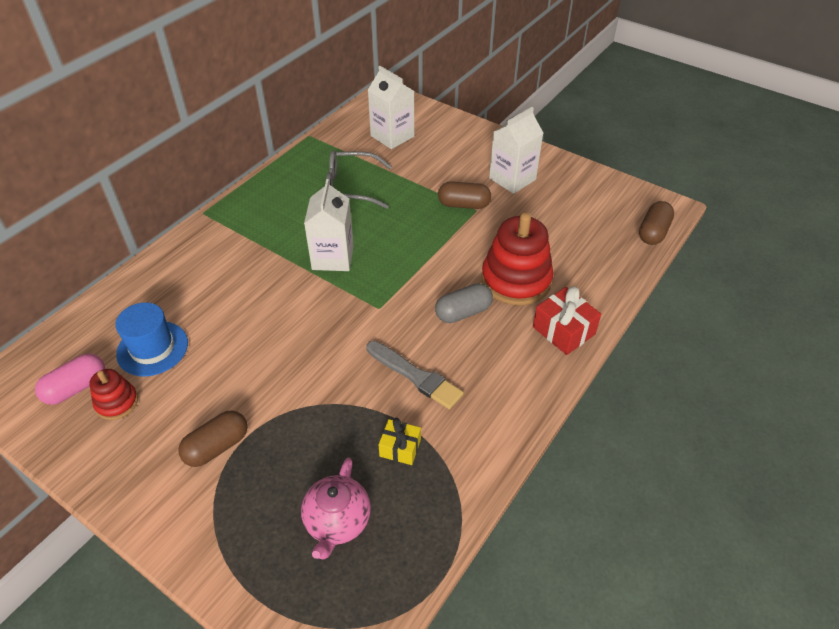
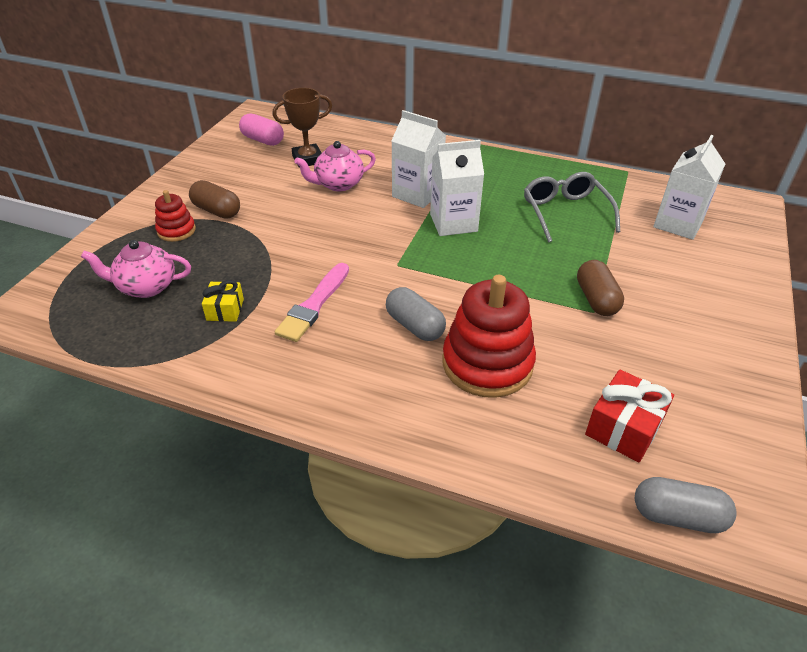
camera: 75 degrees right, 5 degrees down
(117, 402) = (252, 159): red stacking toy -> red stacking toy (176, 230)
(152, 348) = (308, 159): blue hat -> brown trophy
(222, 329) = (338, 184): none -> pink teapot
(415, 376) = (314, 305): grey brush -> pink brush
(512, 179) = (681, 336): white carton -> white carton (417, 194)
(563, 330) = (419, 419): red gift -> red gift (623, 428)
(653, 232) = (677, 516): brown capsule -> grey capsule

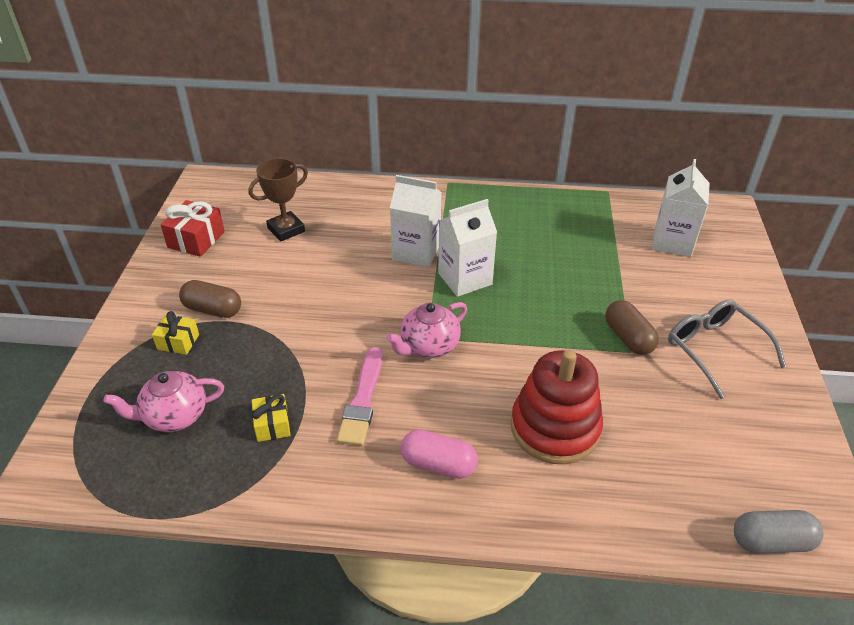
camera: 15 degrees left, 0 degrees up
(176, 230) = (178, 342): red stacking toy -> yellow gift
(262, 140) = (227, 214): pink capsule -> pink capsule (438, 464)
(338, 184) = (330, 254): pink teapot -> pink teapot (428, 346)
(415, 326) = (471, 402): grey capsule -> none
(565, 213) = (567, 248): grey glasses -> grey glasses (714, 349)
(623, 428) = (698, 466): red gift -> red gift (196, 239)

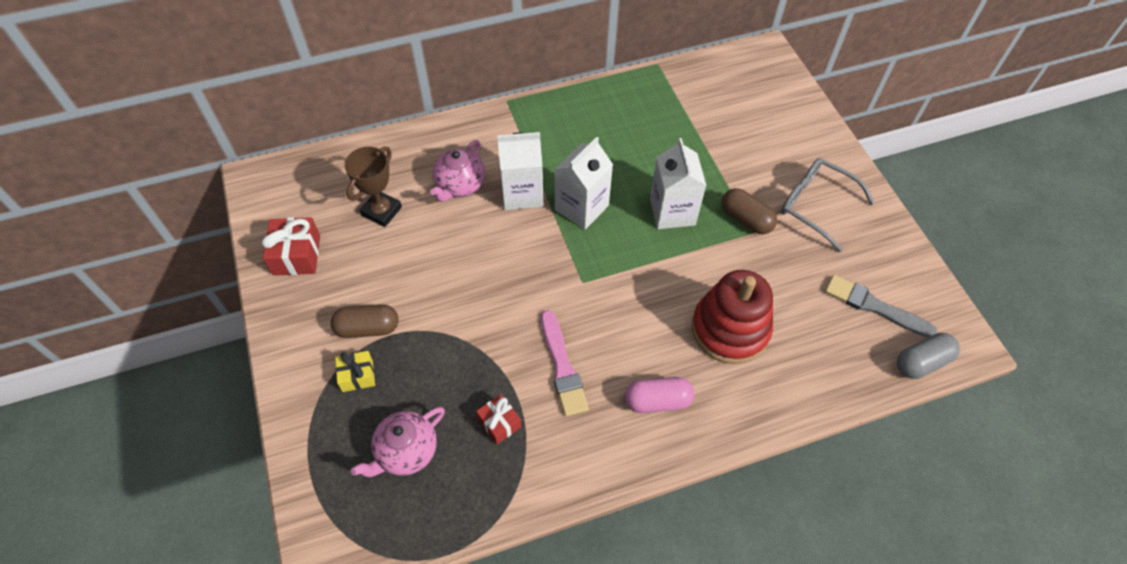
camera: 25 degrees left, 15 degrees up
(272, 425) = (499, 423): yellow gift -> red gift
(428, 346) = (588, 291): pink teapot -> pink teapot (460, 185)
(672, 242) = (737, 104): white carton -> white carton (672, 211)
(738, 465) = (875, 307): none -> grey brush

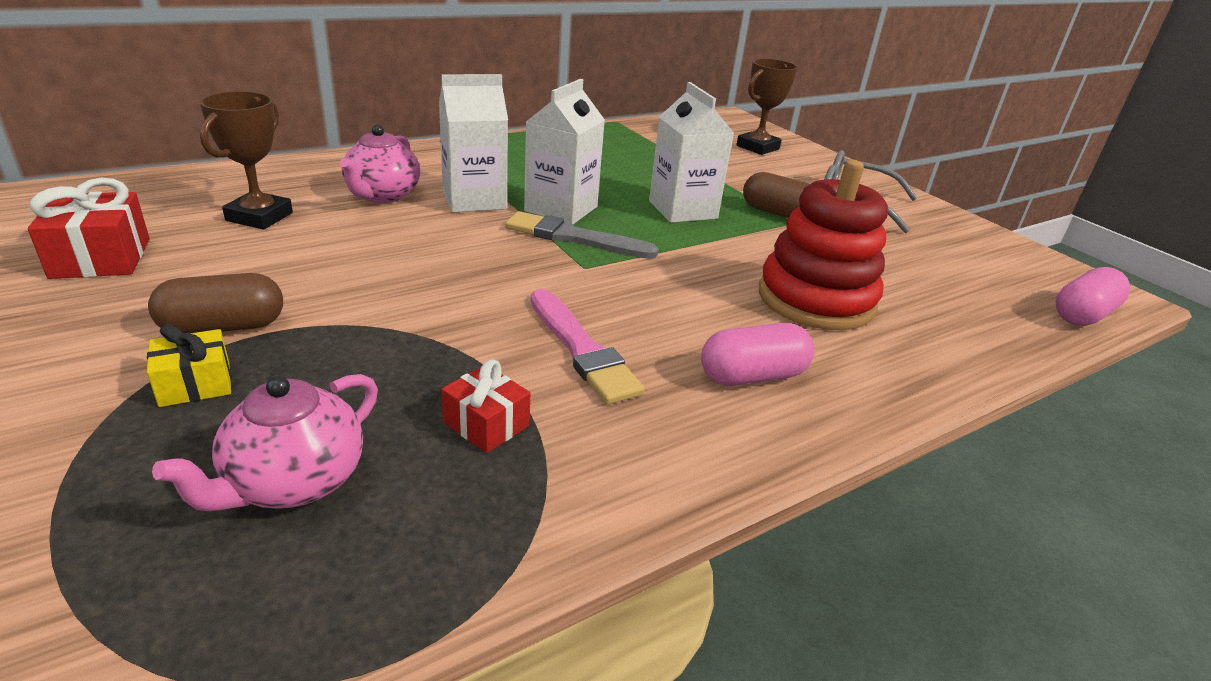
camera: 15 degrees left, 25 degrees down
(770, 111) = (757, 147): none -> brown trophy
(875, 307) = (983, 272): grey brush -> grey brush (574, 238)
(921, 362) = (1082, 315): grey capsule -> pink capsule

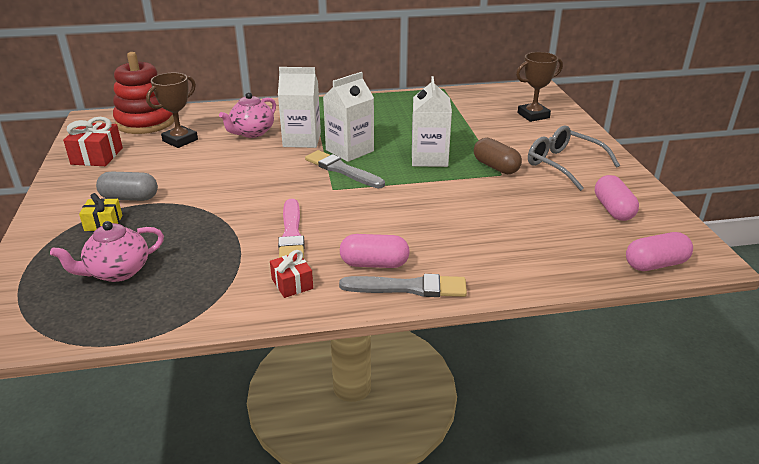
camera: 25 degrees right, 0 degrees up
(223, 327) = (130, 198): brown capsule -> grey capsule
(486, 424) = (215, 263): red gift -> red gift (292, 284)
(816, 299) = (461, 227): red stacking toy -> red stacking toy (146, 122)
(836, 406) = (408, 288): none -> grey brush
(964, 252) = (613, 209): none -> pink capsule

